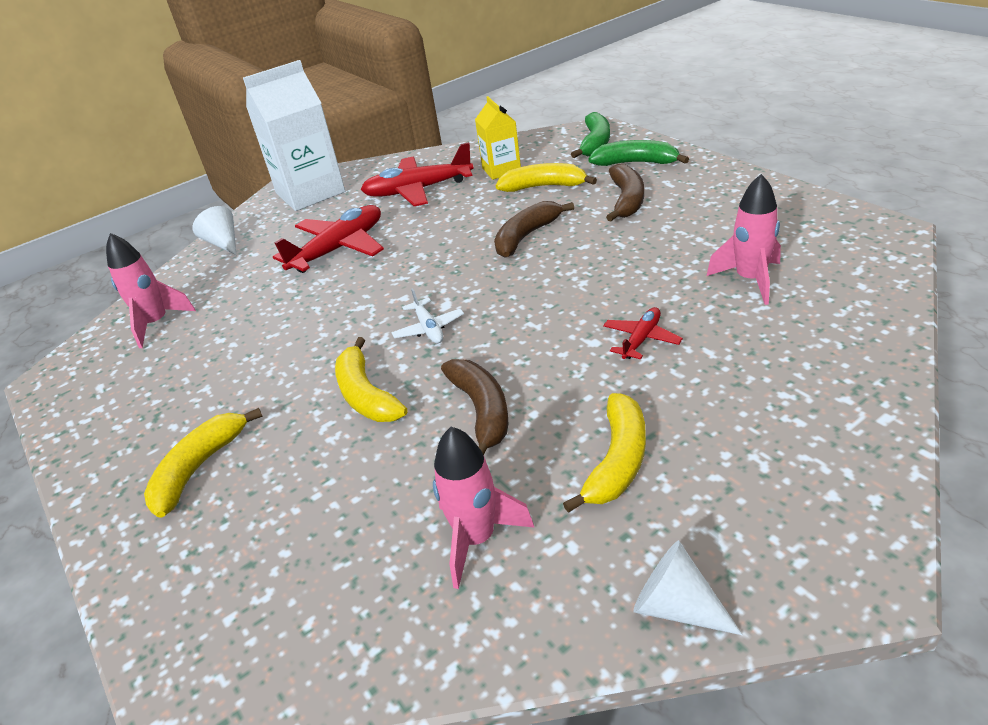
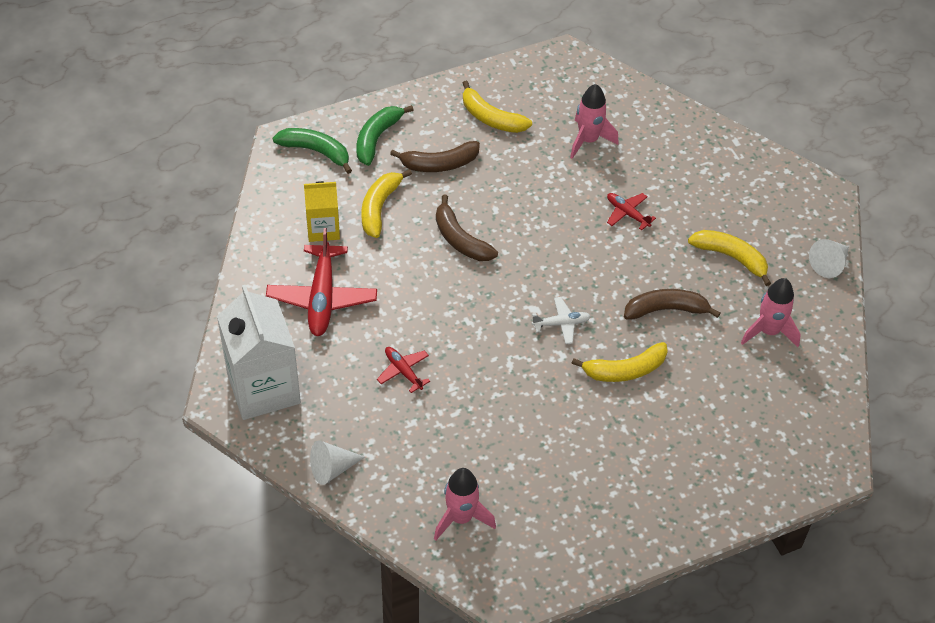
camera: 85 degrees left, 15 degrees up
(199, 468) = (665, 472): yellow banana -> yellow banana (491, 118)
(339, 249) = (403, 371): red plane -> red plane, size x0.52
(627, 200) = (439, 164): brown banana -> brown banana turned 150 degrees clockwise

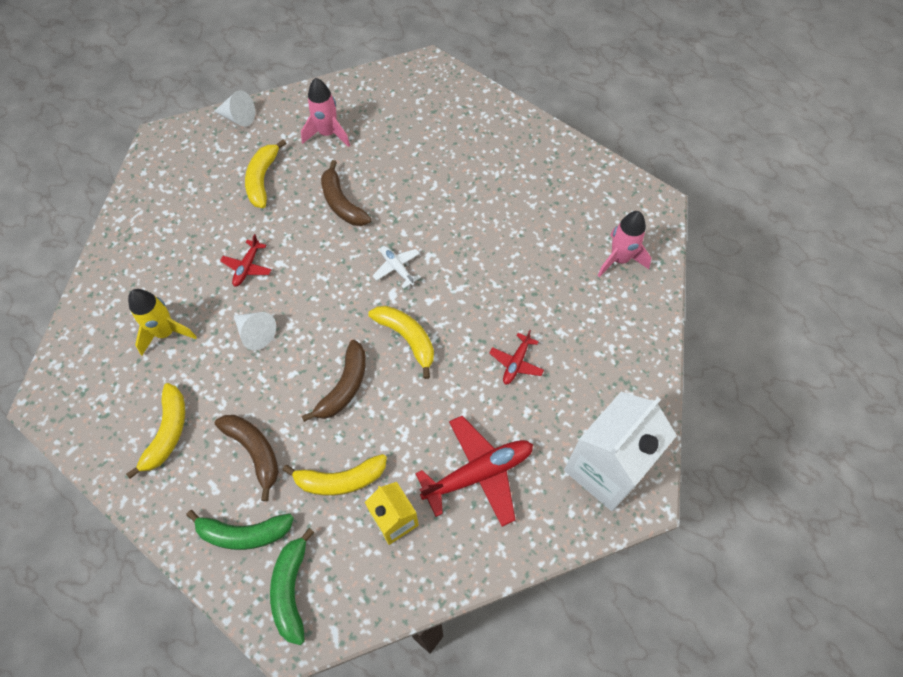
camera: 115 degrees left, 10 degrees up
(332, 469) = (642, 369): white cone -> white cone (255, 333)
(588, 140) = (166, 333): pink rocket -> yellow rocket
(625, 370) = (418, 208): yellow banana -> yellow banana (407, 338)

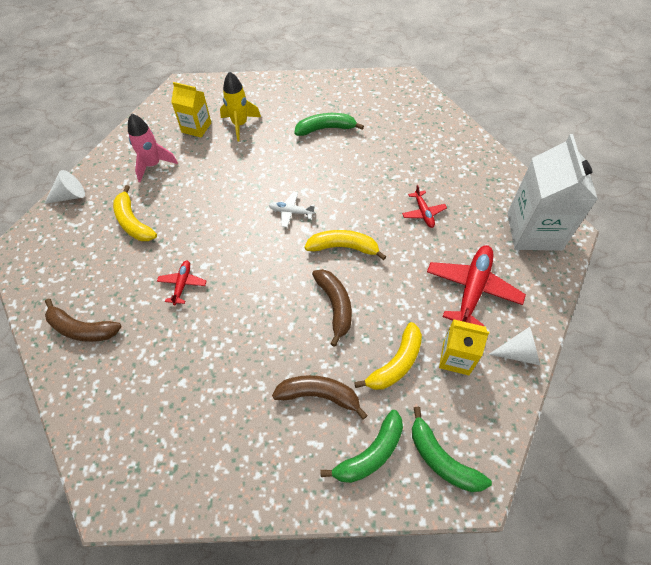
camera: 40 degrees left, 5 degrees down
(166, 333) = (164, 372): yellow rocket -> yellow rocket (240, 125)
(168, 432) = (240, 437): yellow banana -> none
(247, 267) = (182, 284): red plane -> red plane turned 150 degrees counterclockwise
(255, 333) = (236, 321): white cone -> white cone (519, 353)
(342, 203) = (210, 199): brown banana -> brown banana (82, 329)
(399, 120) = (196, 127): none -> yellow carton
(516, 204) = (325, 128): none -> green banana
(619, 259) = (417, 119): pink rocket -> none

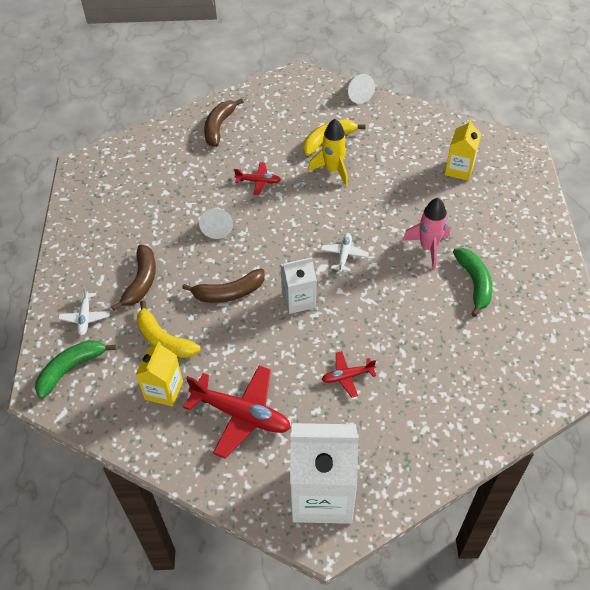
camera: 90 degrees right, 5 degrees down
(153, 165) = (401, 144): pink rocket -> pink rocket (428, 247)
(240, 125) = (469, 205): yellow rocket -> yellow rocket (333, 170)
(343, 247) = (298, 300): yellow banana -> white carton
(370, 454) = (85, 317): green banana -> white plane
(519, 353) = (163, 449): white cone -> white cone (217, 227)

